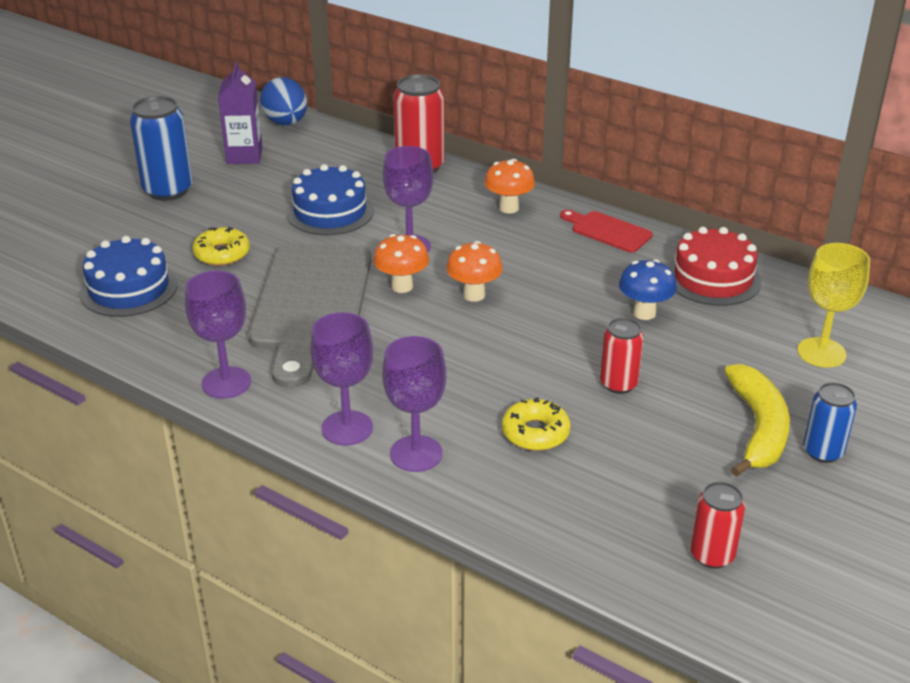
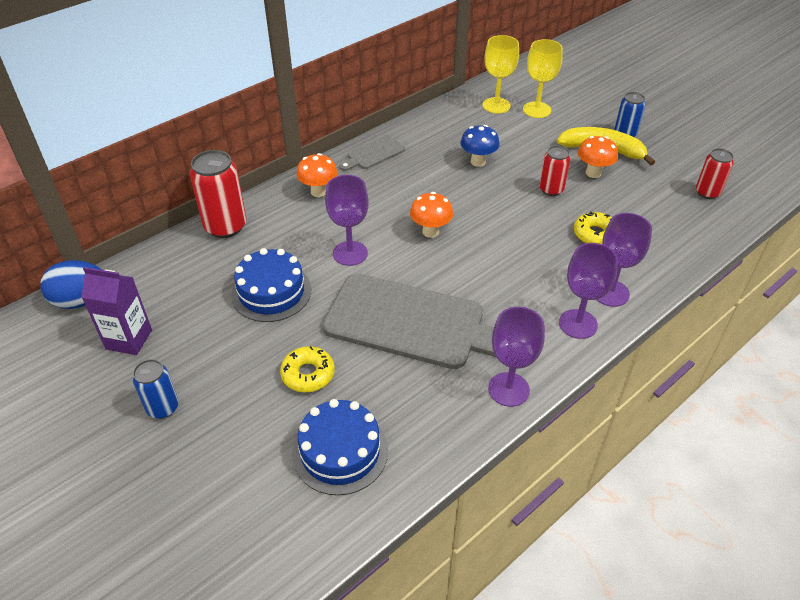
camera: 75 degrees left, 10 degrees up
(168, 190) = (163, 407): blue can -> blue can, size x0.61
(402, 286) = (405, 267): orange mushroom -> orange mushroom (593, 173)
(608, 231) = (373, 154): red cutting board -> grey cutting board
(713, 278) = (448, 126): red cake -> none
(801, 313) = (496, 105): none -> yellow goblet

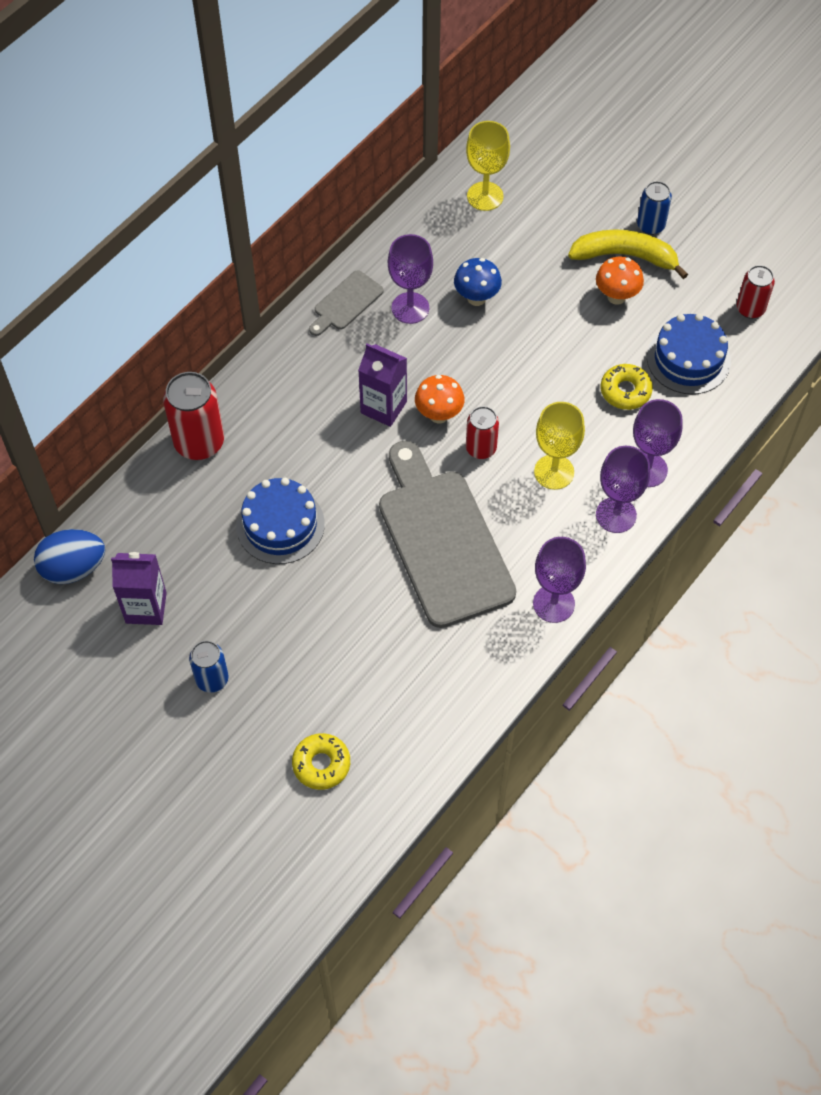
camera: 10 degrees left, 15 degrees up
(308, 374) = (348, 618): yellow donut -> yellow donut (321, 764)
(318, 192) = (294, 374): orange mushroom -> none
(340, 452) = (401, 696): blue cake -> blue cake (688, 359)
(350, 253) = (354, 459): purple goblet -> purple goblet (410, 308)
(385, 221) = (383, 407): none -> purple carton
(412, 323) = (442, 541): grey cutting board -> grey cutting board turned 120 degrees counterclockwise
(537, 110) = (537, 197): yellow goblet -> yellow goblet (554, 472)
(551, 189) = (569, 330): red can -> red can (481, 448)

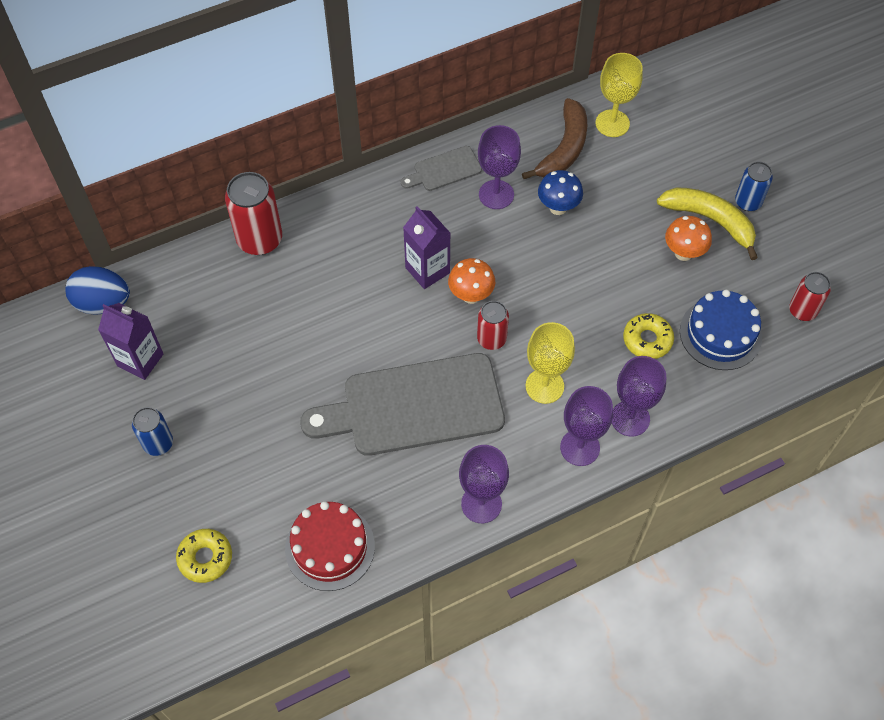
camera: 25 degrees right, 0 degrees up
(280, 525) = (286, 336): blue cake -> none
(434, 703) = (330, 547): none -> red cake
(442, 541) = (414, 406): grey cutting board -> grey cutting board turned 105 degrees counterclockwise
(452, 238) = (564, 149): none -> brown banana

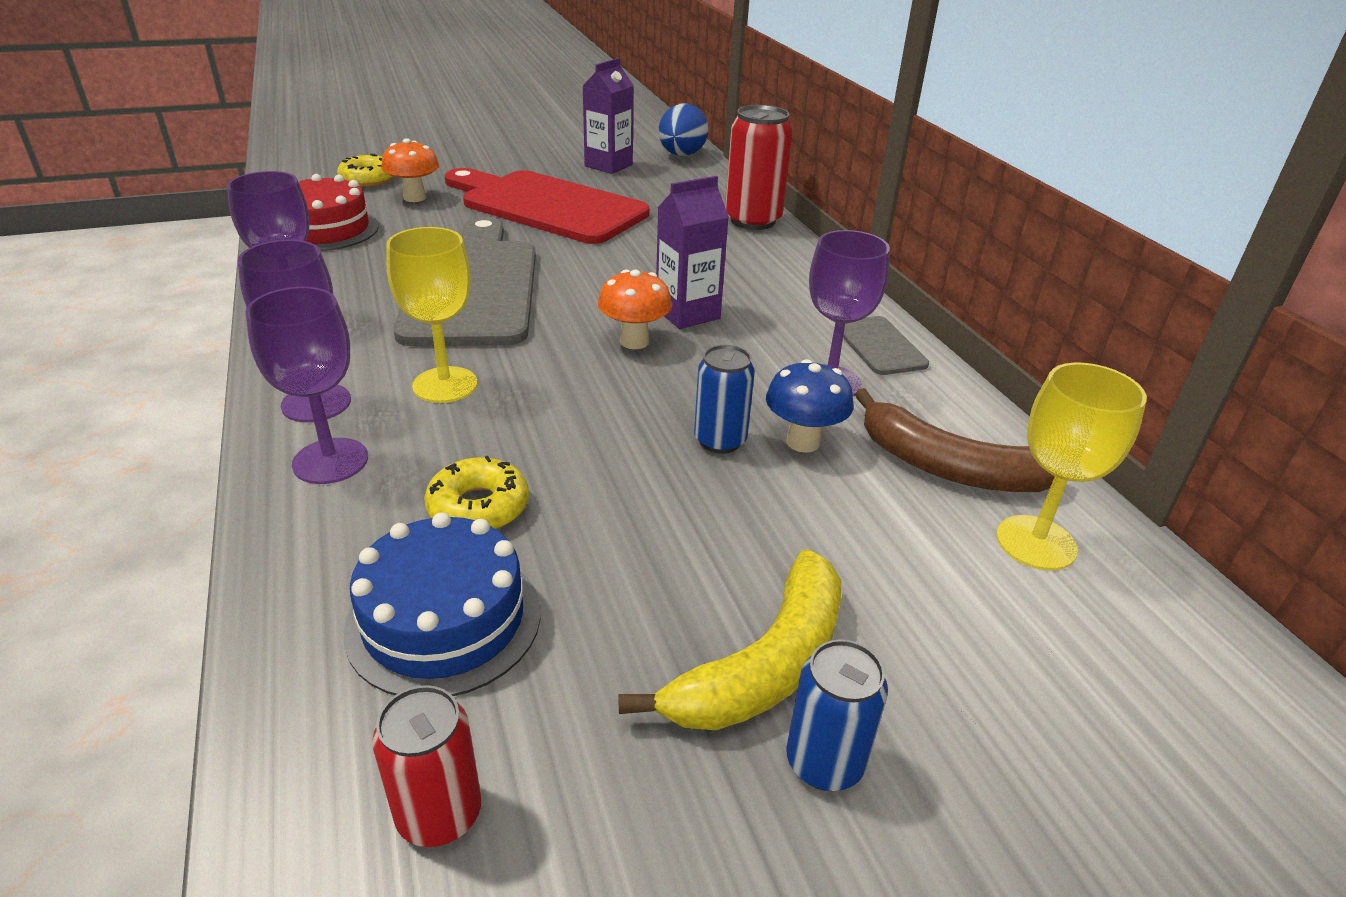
camera: 95 degrees right, 25 degrees down
(158, 443) = (508, 168): blue can -> blue can (720, 441)
(251, 390) = (547, 206): none -> red cutting board
(491, 339) = (551, 350): red can -> none
(683, 253) = (675, 597): orange mushroom -> orange mushroom (414, 198)

